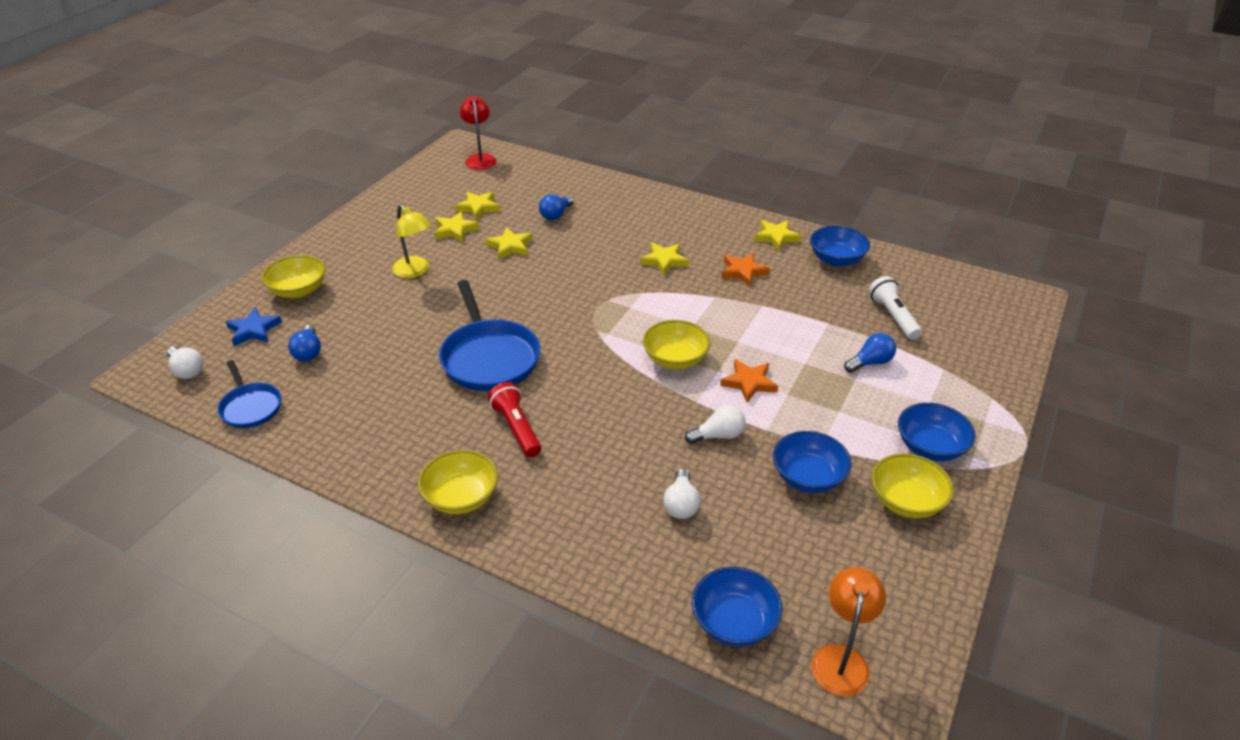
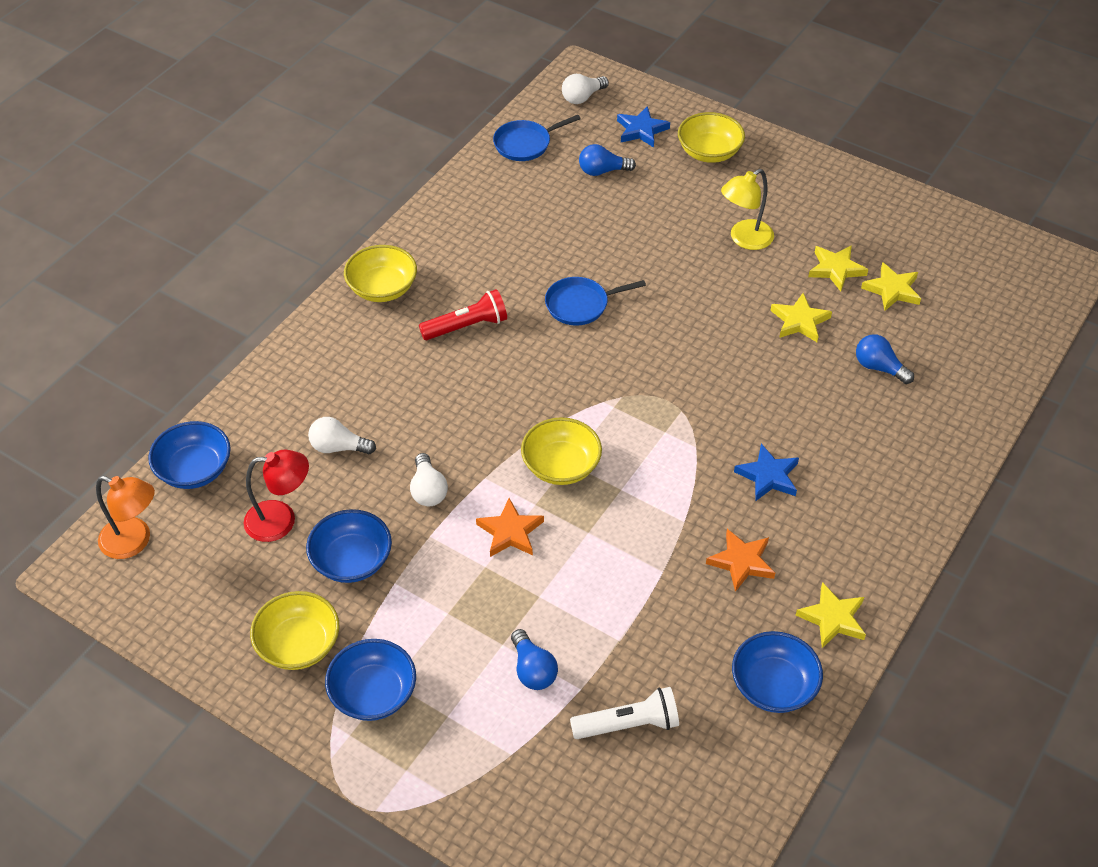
camera: 95 degrees right, 10 degrees up
(480, 159) = (1026, 289): red lamp -> red lamp (281, 520)
(489, 357) = (580, 305): blue pan -> blue pan, size x0.57
(664, 260) = (768, 476): yellow star -> blue star

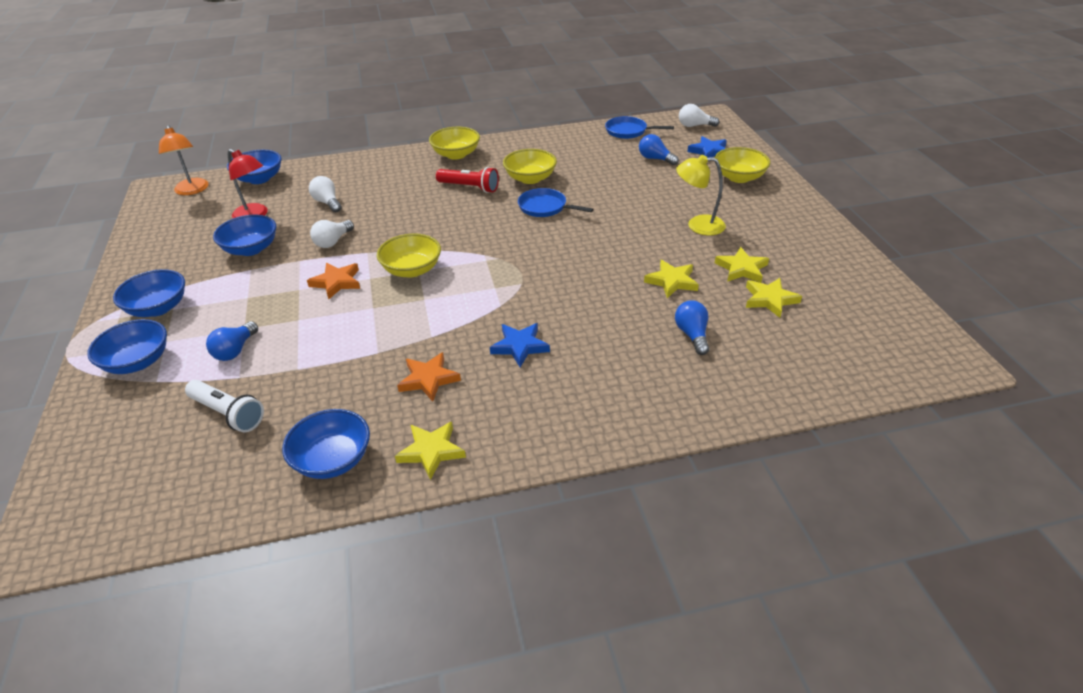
camera: 45 degrees right, 10 degrees down
(299, 645) = (171, 267): yellow bowl -> yellow bowl (530, 178)
(458, 754) = (137, 362): none -> blue bowl

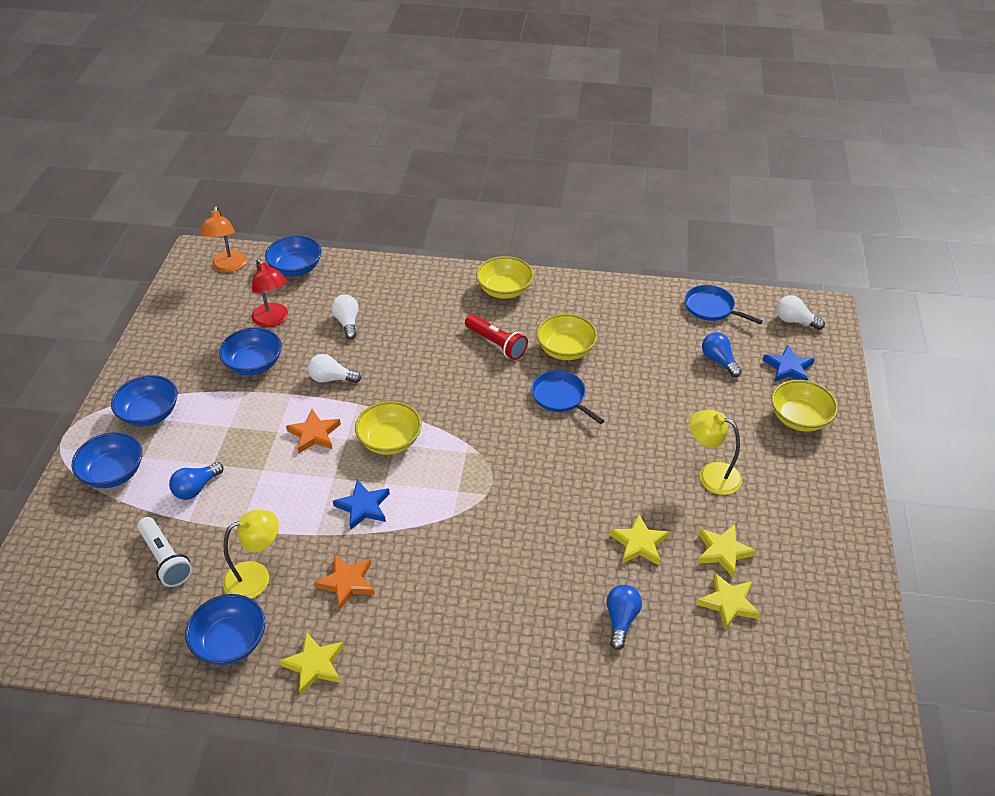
camera: 20 degrees right, 5 degrees up
(333, 242) = (331, 379): white light bulb -> white light bulb turned 45 degrees clockwise
(333, 400) = (256, 576): none -> yellow lamp
(520, 346) = (447, 574): blue star -> blue star (363, 507)

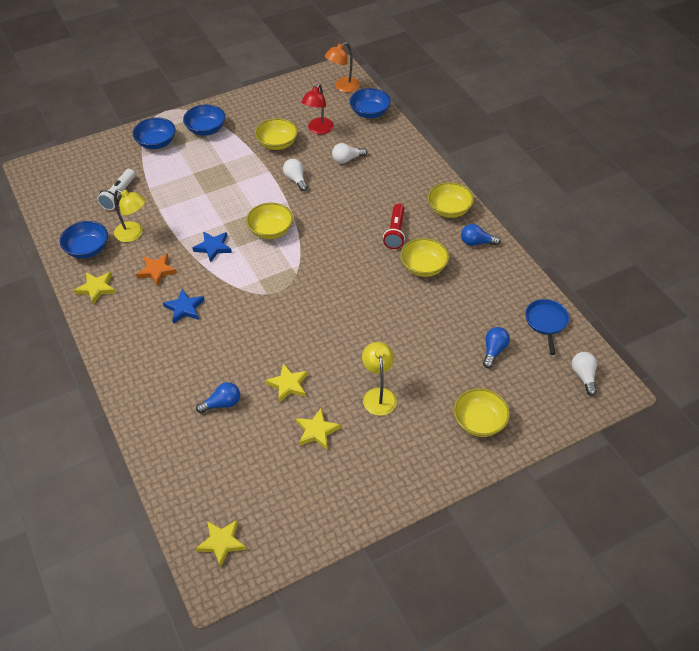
camera: 55 degrees right, 5 degrees up
(196, 488) = (172, 177): blue light bulb -> blue light bulb (476, 242)
(254, 364) = (277, 143): blue bowl -> yellow bowl
(314, 434) = (248, 197): orange star -> none
(347, 322) = (347, 159): white light bulb -> white light bulb turned 150 degrees counterclockwise
(560, 397) = (378, 286): blue pan -> none
(728, 603) = (276, 452): yellow star -> yellow star (222, 542)
(788, 368) = (527, 393): blue star -> blue star (184, 308)

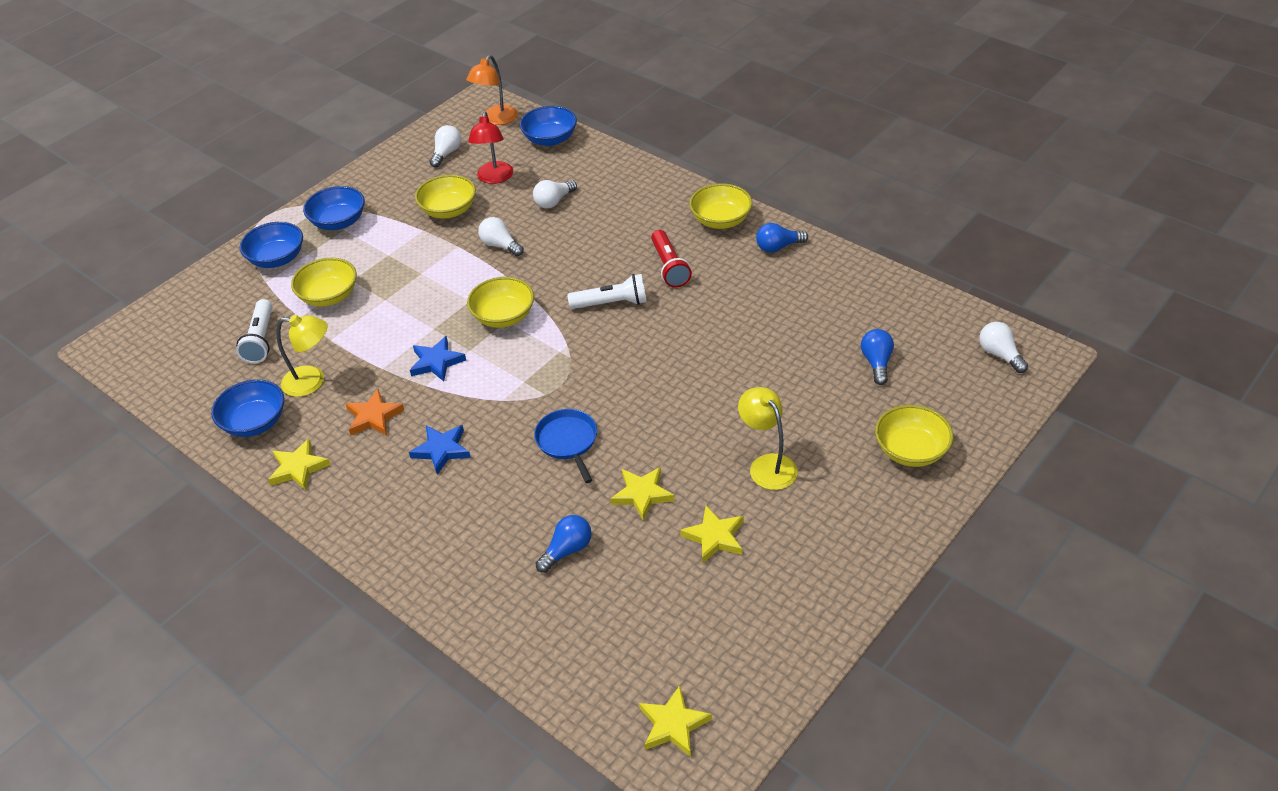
camera: 20 degrees left, 5 degrees down
(298, 102) = (446, 153): none -> white light bulb
(343, 245) = (611, 303): none -> white flashlight
(423, 267) = (730, 296): yellow bowl -> yellow bowl (329, 296)
(546, 322) = (918, 309): blue pan -> blue pan (568, 441)

